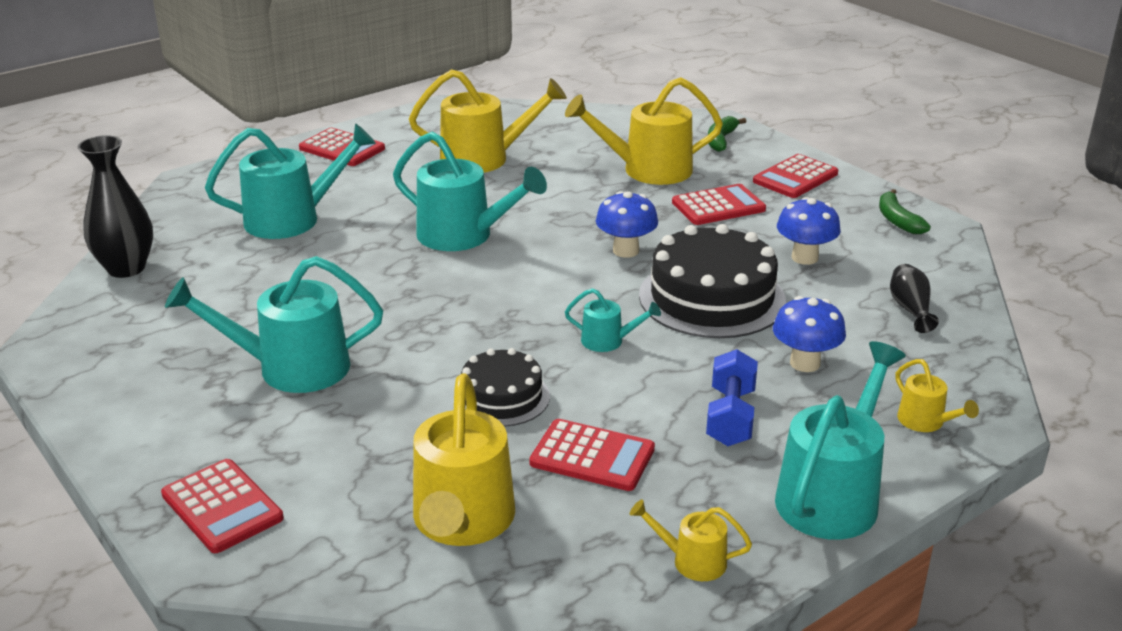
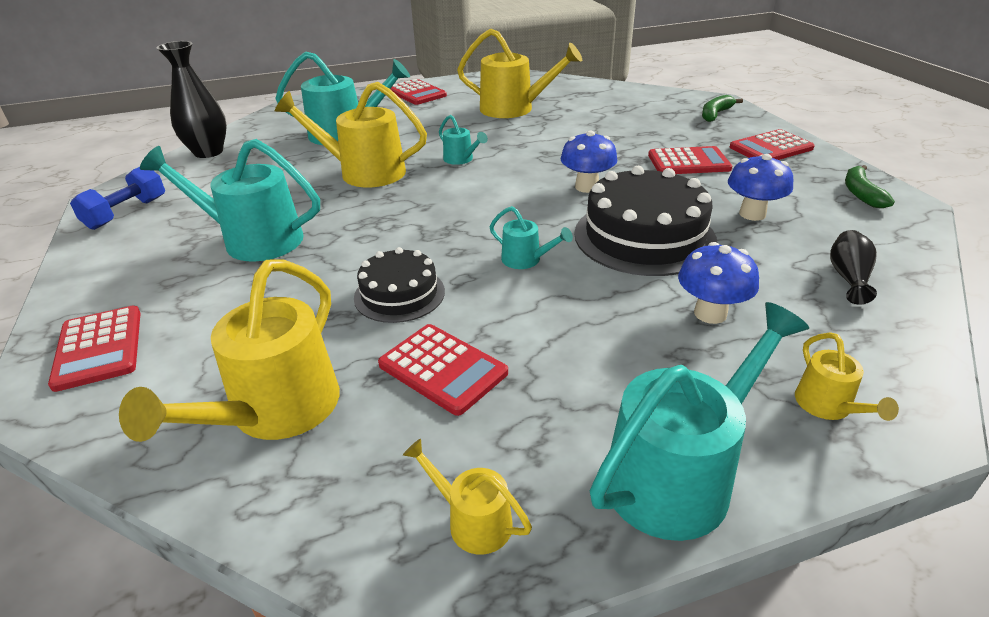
camera: 20 degrees right, 5 degrees up
(464, 236) = (461, 159): turquoise watering can -> turquoise watering can, size x0.49
(647, 170) = (640, 129): yellow watering can -> yellow watering can (364, 172)
(730, 417) = (604, 355): blue dumbbell -> blue dumbbell (126, 213)

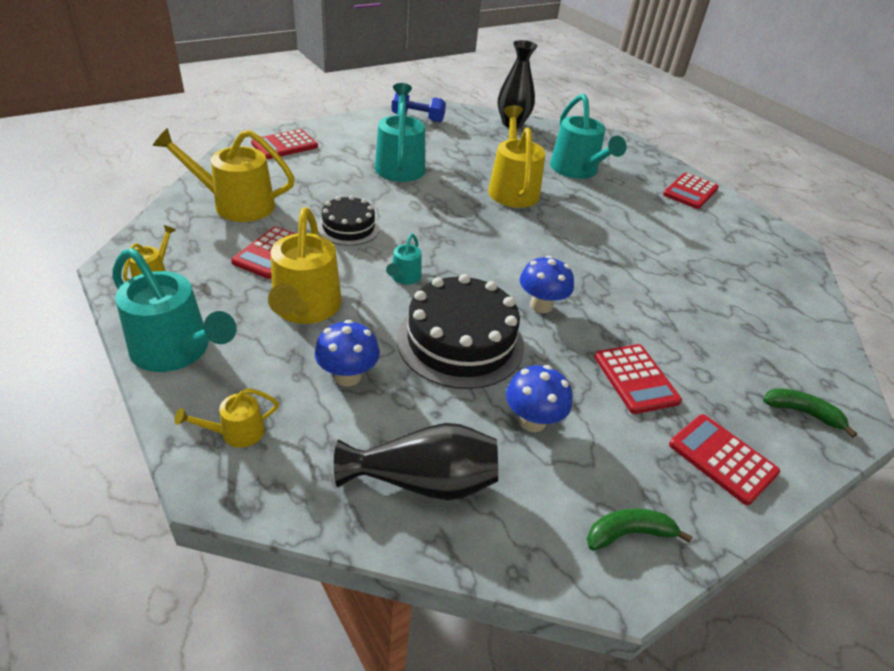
camera: 70 degrees right, 5 degrees up
(461, 159) = (560, 231): turquoise watering can -> none
(514, 109) = (696, 252): yellow watering can -> yellow watering can (305, 308)
(848, 277) = (424, 481): black vase -> black vase, size x1.77

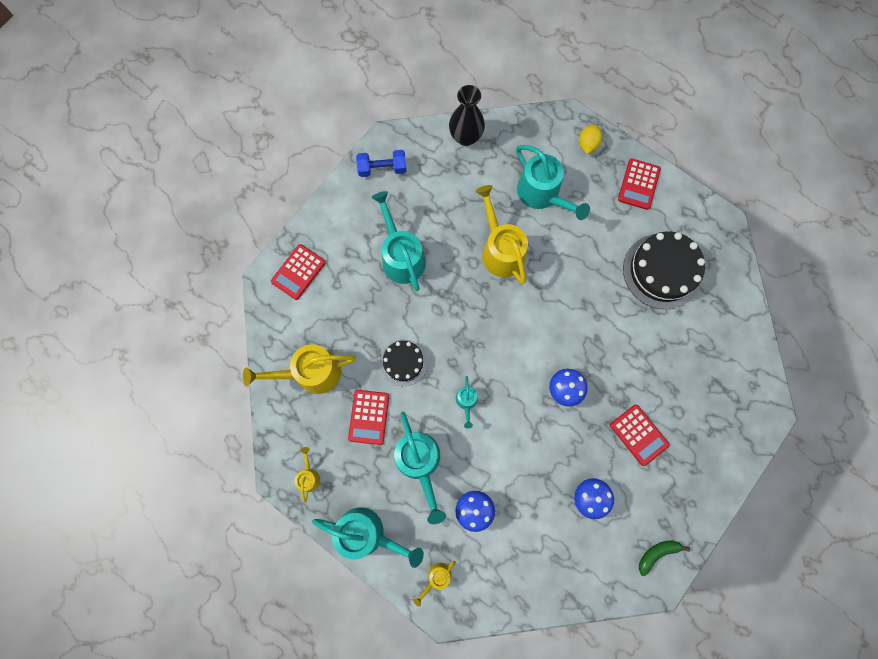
camera: 15 degrees left, 35 degrees up
(305, 308) = (419, 463): yellow watering can -> turquoise watering can
(424, 481) = (547, 566): black vase -> none
(460, 341) = (526, 449): black cake -> black cake (662, 271)
(639, 157) = (587, 144): none -> yellow lemon
(722, 458) = (697, 479): red calculator -> none
(802, 413) = (739, 420): green banana -> none

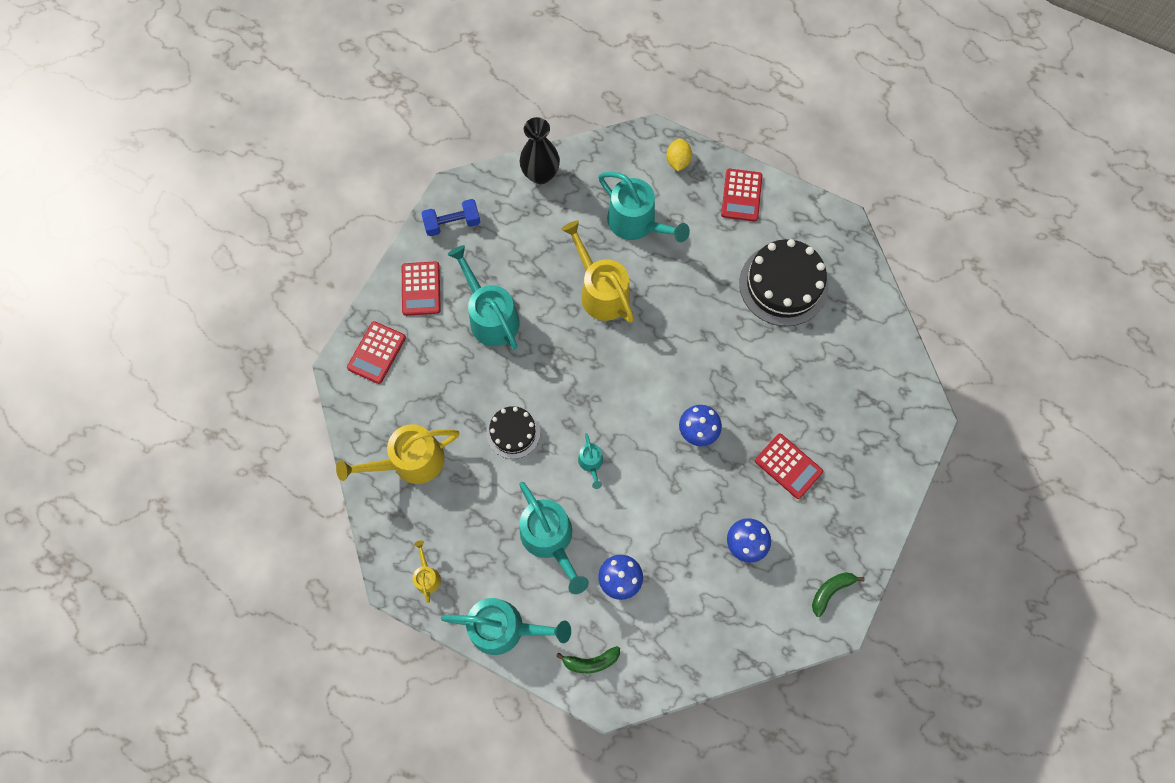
camera: 10 degrees left, 5 degrees down
(369, 417) = (484, 499): red calculator -> red calculator (421, 289)
(436, 577) = (591, 662): yellow watering can -> green banana

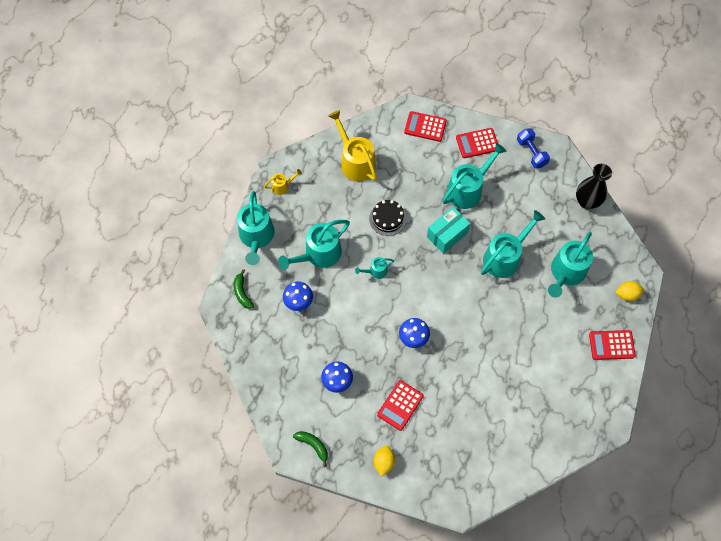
camera: 80 degrees right, 5 degrees down
(554, 358) = (447, 235): none -> turquoise box
(600, 291) = (505, 257): yellow watering can -> turquoise watering can
(783, 285) = (544, 385): black cake -> none
(862, 501) = (384, 462): none -> yellow lemon

